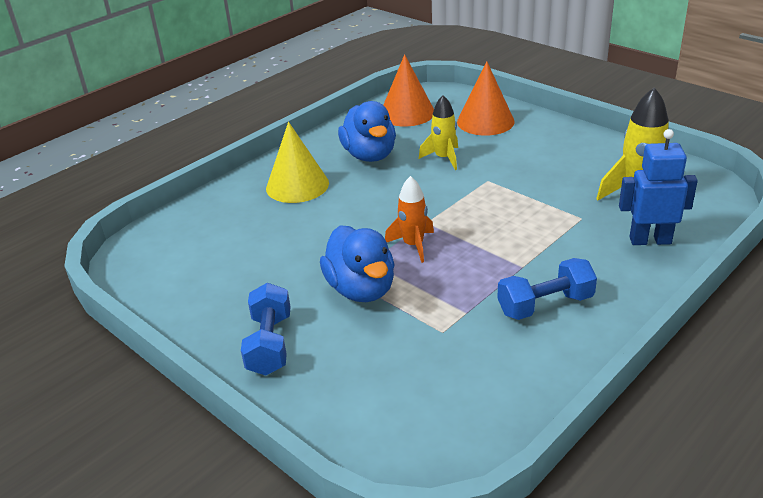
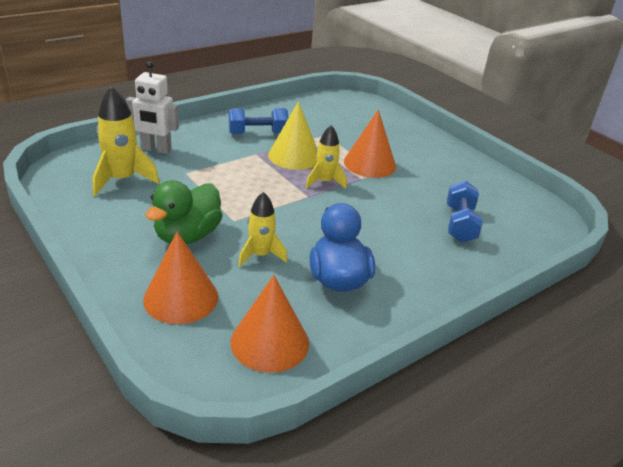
camera: 175 degrees left, 0 degrees up
(270, 344) = (429, 149): blue dumbbell -> blue dumbbell (460, 224)
(297, 185) = (419, 258): yellow cone -> yellow cone (294, 156)
(361, 289) = (369, 163): blue duck -> orange cone
(413, 245) = (325, 182): orange rocket -> yellow rocket
(518, 159) = (187, 235): none -> green duck
(650, 240) = (156, 149): blue robot -> white robot

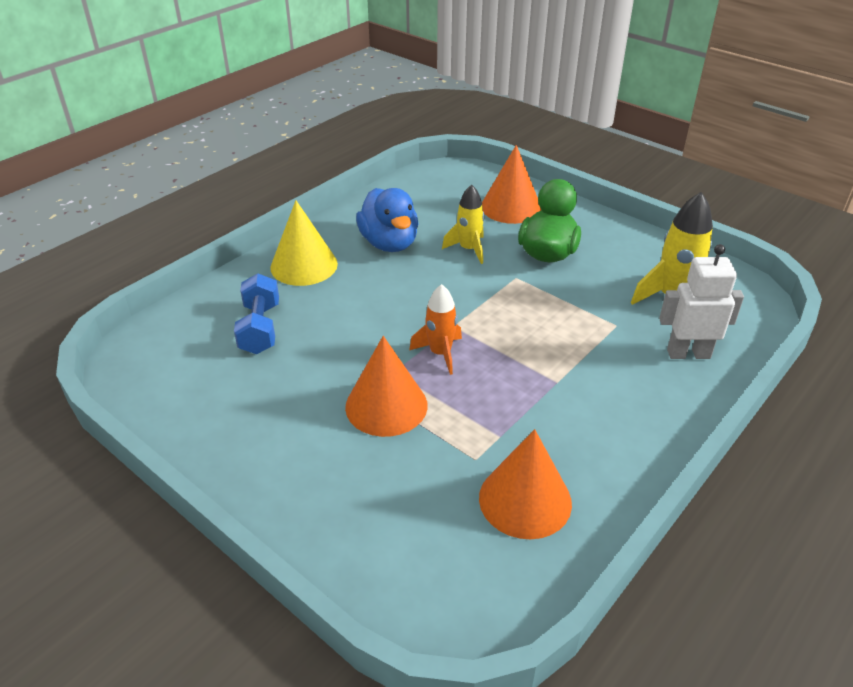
camera: 170 degrees right, 5 degrees up
(258, 133) = (583, 429): blue dumbbell -> none
(270, 342) = (427, 194): orange cone -> orange cone (525, 500)
(294, 156) = (502, 392): yellow cone -> yellow cone (304, 265)
(325, 182) = (440, 353): yellow rocket -> orange rocket

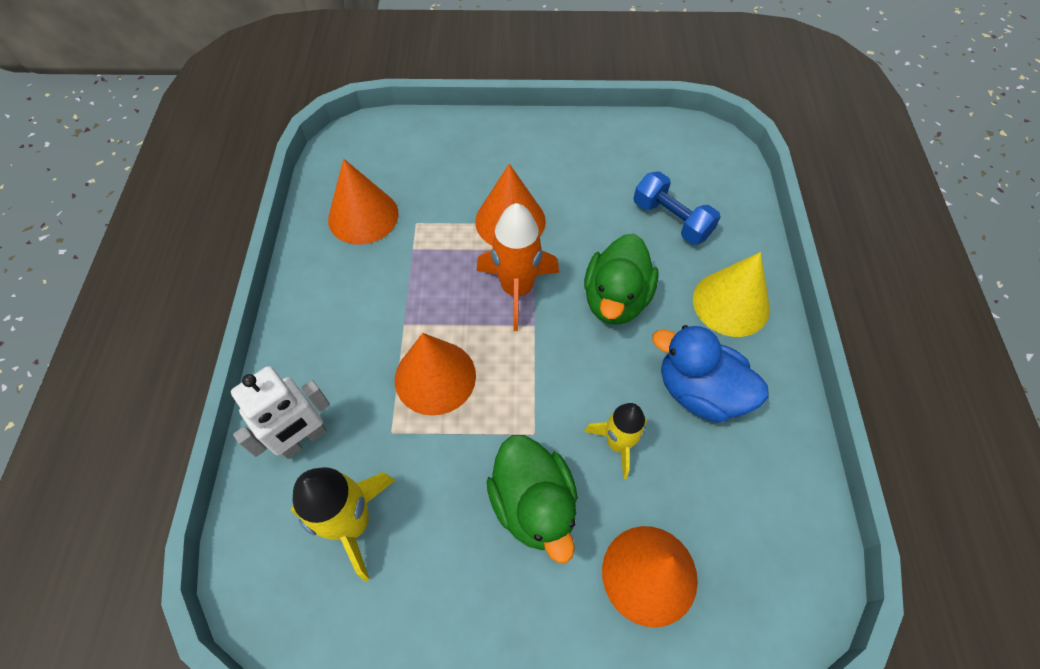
camera: 140 degrees right, 20 degrees up
(375, 308) = (615, 299): none -> green duck
(440, 353) = (517, 289): orange rocket -> orange rocket, size x1.52
(558, 337) = (435, 377): none -> orange cone

